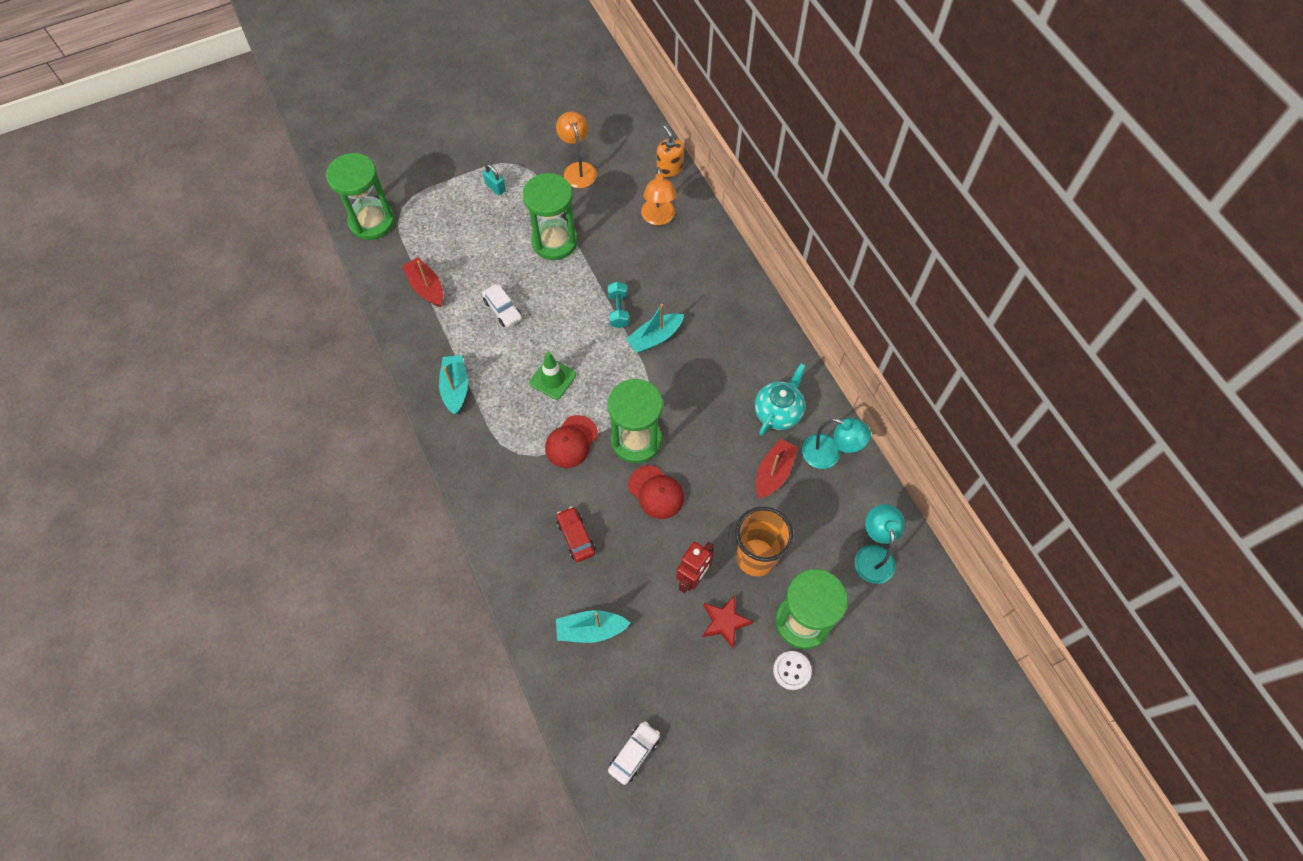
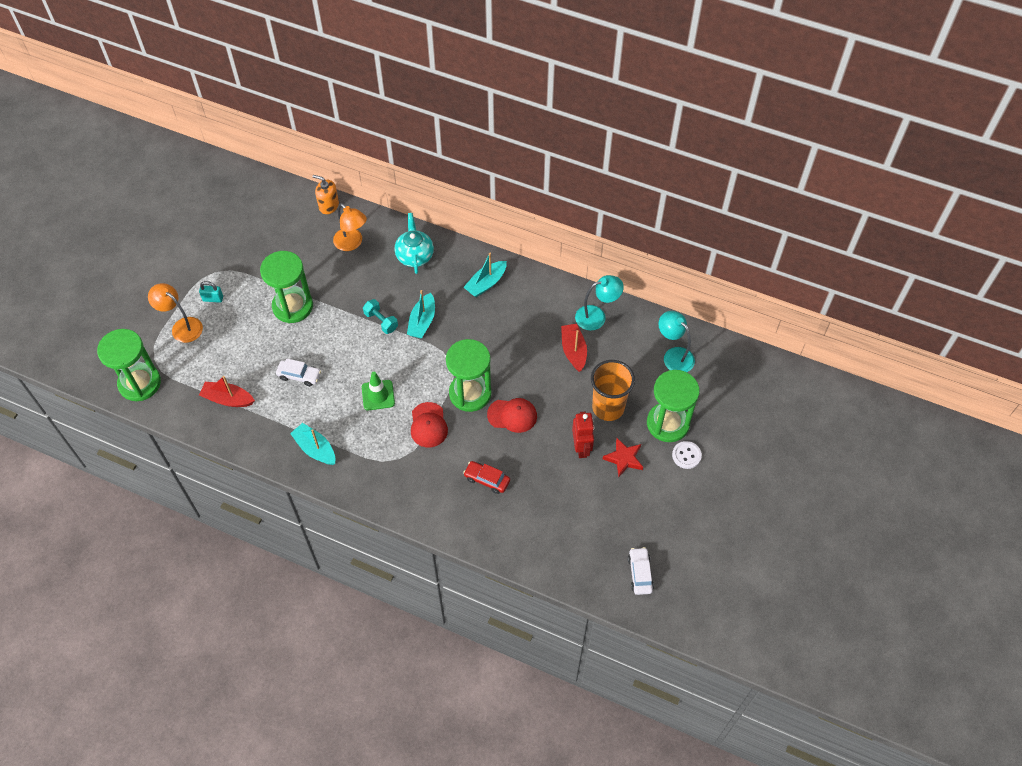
camera: 40 degrees left, 5 degrees down
(578, 169) = (263, 247): orange lamp -> orange lamp (182, 326)
(591, 629) = (548, 526): turquoise boat -> turquoise boat (486, 283)
(778, 412) = (543, 312): turquoise teapot -> turquoise teapot (415, 256)

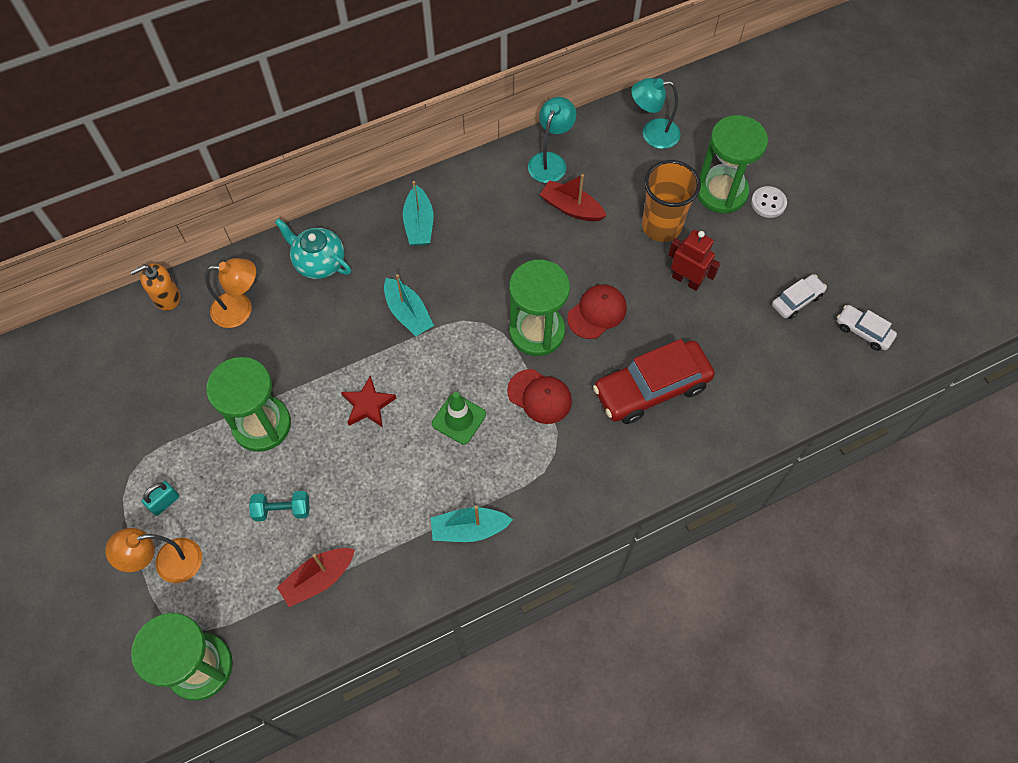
camera: 50 degrees left, 5 degrees up
(299, 375) = (359, 481): white car -> white car (796, 300)
(381, 321) = (369, 351): turquoise dumbbell -> turquoise dumbbell (282, 510)
(487, 479) = (651, 388): red car -> red car, size x1.98
(624, 459) = (729, 254): red star -> red star (368, 405)

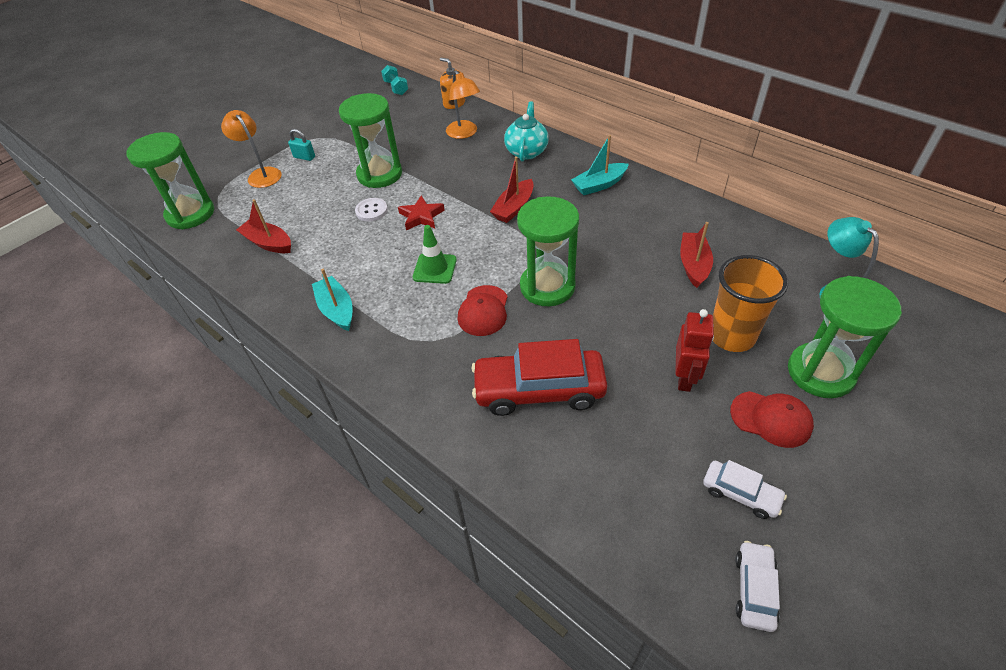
camera: 70 degrees right, 15 degrees down
(282, 510) = (317, 207): turquoise dumbbell -> turquoise dumbbell (396, 88)
(408, 313) = (514, 208): turquoise boat -> red boat
(550, 161) = (730, 235): turquoise lamp -> none
(597, 312) = (595, 320): red cap -> red cap (771, 419)
(651, 388) = (539, 390): red car -> red car turned 45 degrees counterclockwise
(768, 203) = (848, 421): white button -> white button (371, 211)

